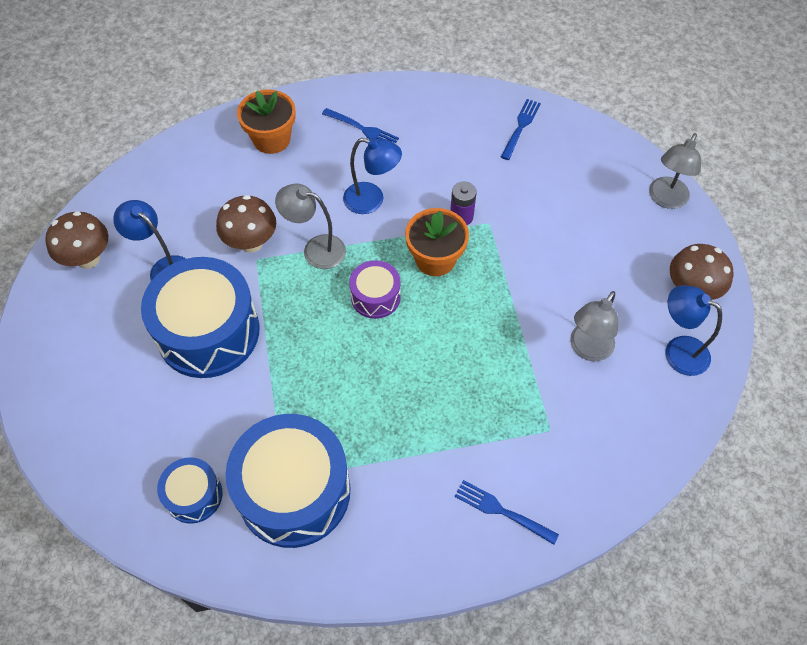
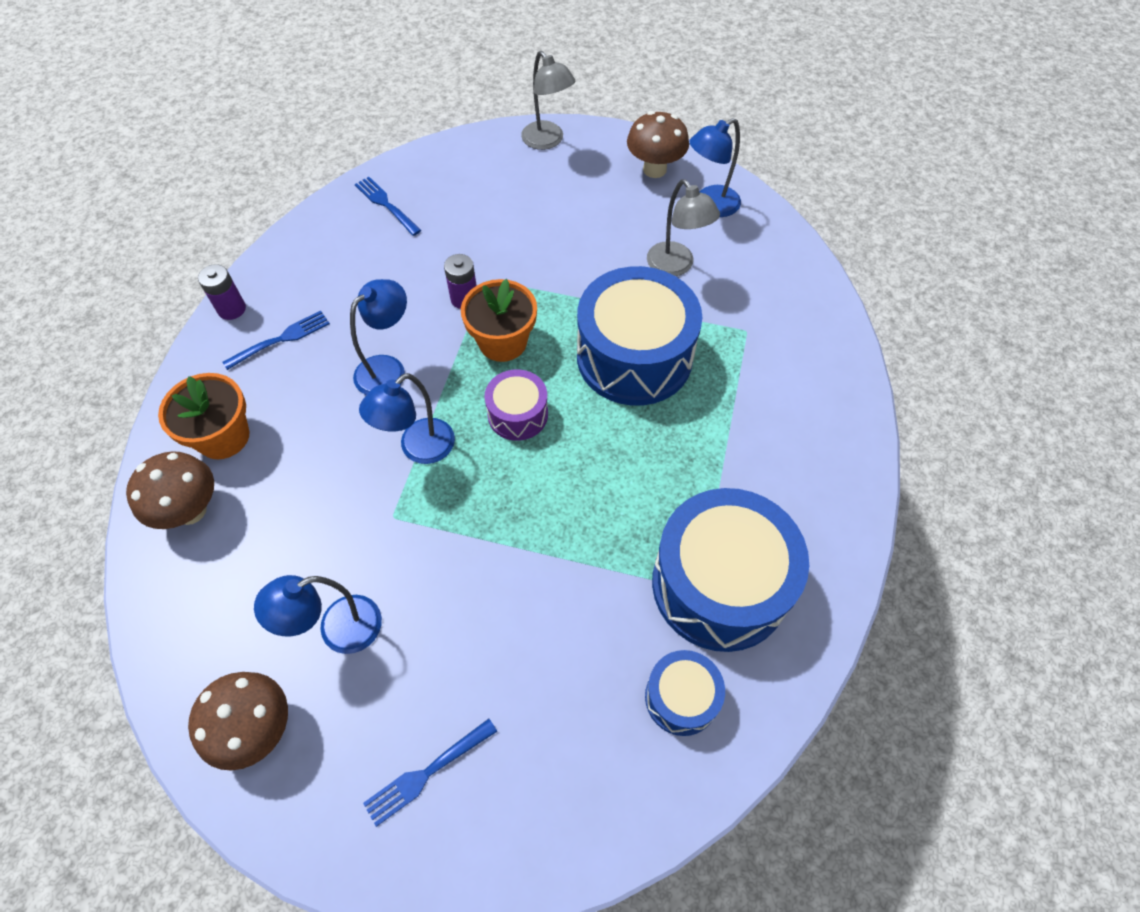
camera: 65 degrees left, 0 degrees up
(208, 332) = (465, 607): blue drum -> blue drum (634, 357)
(251, 243) = (365, 514): brown mushroom -> brown mushroom (190, 510)
(315, 249) = (418, 449): grey lamp -> blue lamp
(372, 90) = (232, 309): none -> purple battery
(502, 511) = (815, 403): blue fork -> blue fork (428, 772)

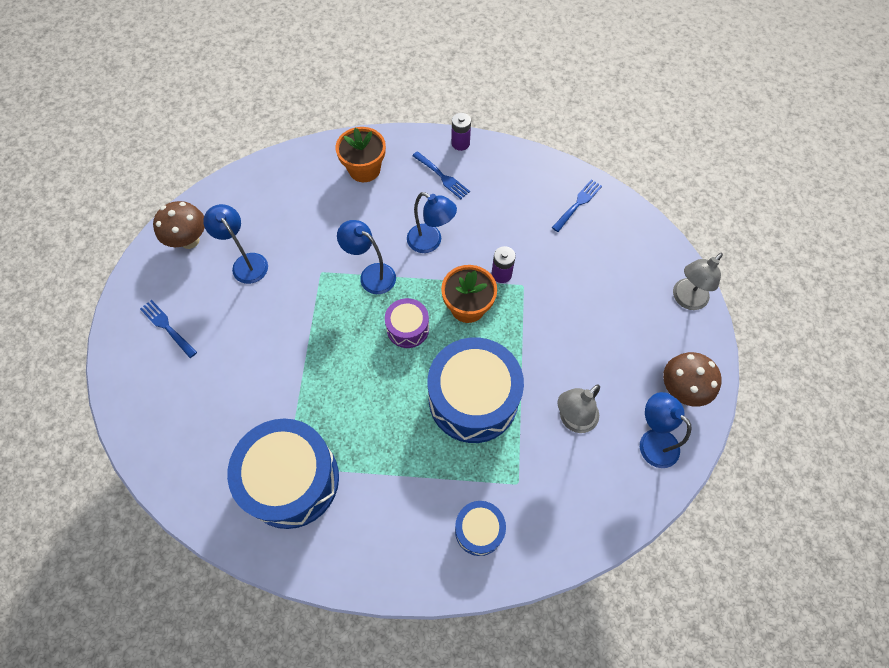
camera: 80 degrees right, 5 degrees up
(190, 510) = (313, 170): brown mushroom -> none
(681, 697) = (213, 462): blue drum -> blue drum (479, 530)

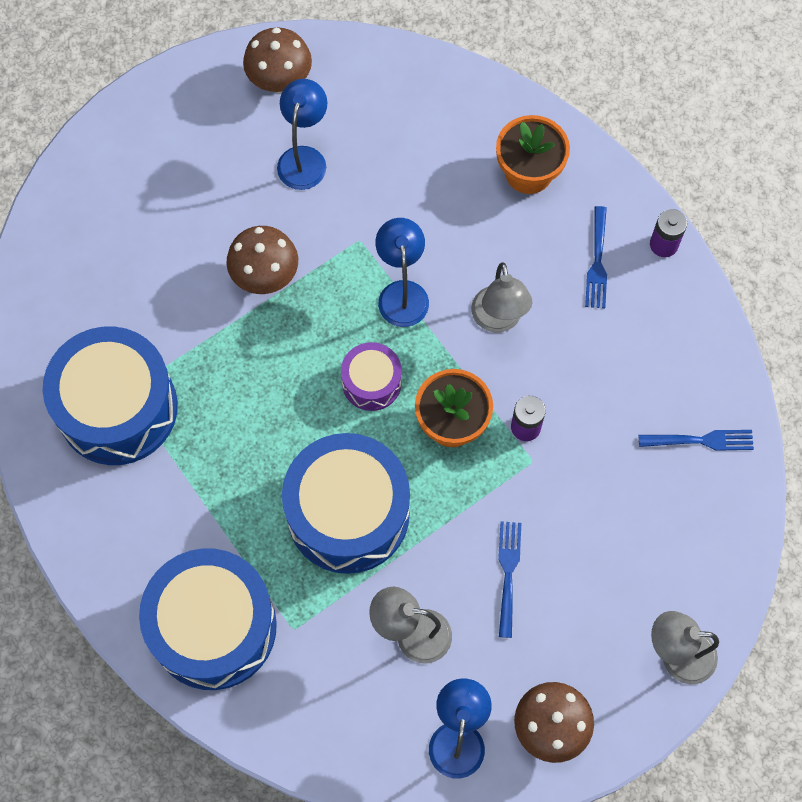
camera: 50 degrees right, 5 degrees up
(167, 327) = (169, 152): blue fork -> blue fork (508, 574)
(293, 335) = (265, 277): none -> brown mushroom
(430, 242) = (498, 320): blue lamp -> grey lamp
(479, 530) = (213, 627): blue drum -> blue drum, size x2.00

